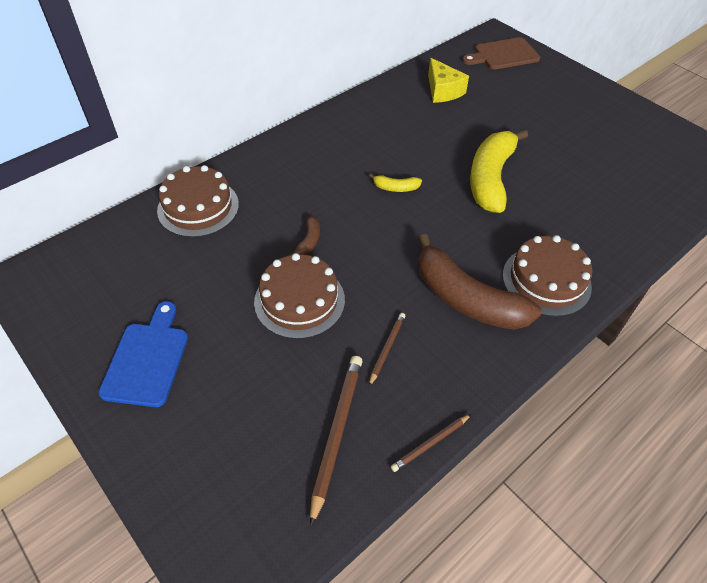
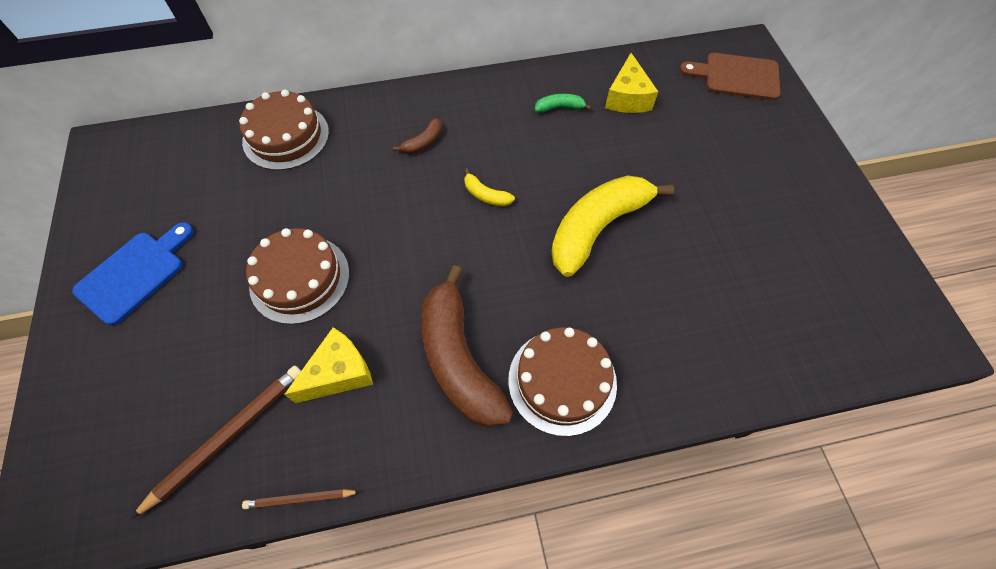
camera: 30 degrees right, 10 degrees up
(309, 242) = (355, 218): brown banana -> brown banana (423, 142)
(387, 348) = (339, 373): brown pencil -> yellow cheese
(401, 113) = (559, 108): none -> green banana

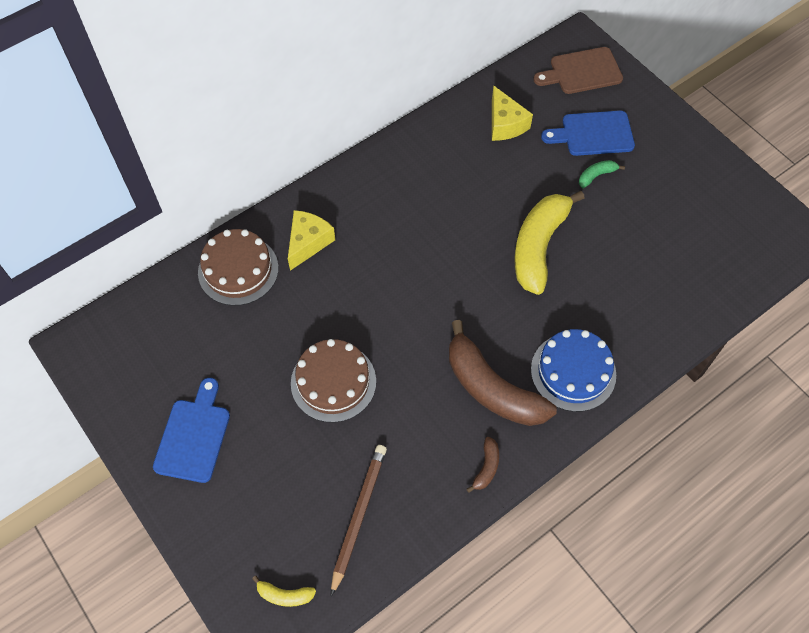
camera: 25 degrees left, 0 degrees up
(300, 499) = (439, 530): brown pencil -> none
(339, 373) = (411, 437): yellow cheese -> yellow cheese (308, 242)
(423, 142) = (360, 229): brown banana -> brown banana (486, 467)
(485, 195) = (438, 254): yellow banana -> yellow banana (284, 595)
(559, 108) = (455, 154): green banana -> green banana (596, 176)
(562, 381) = (573, 372): brown cake -> blue cake
(719, 138) = (593, 134): none -> blue cutting board

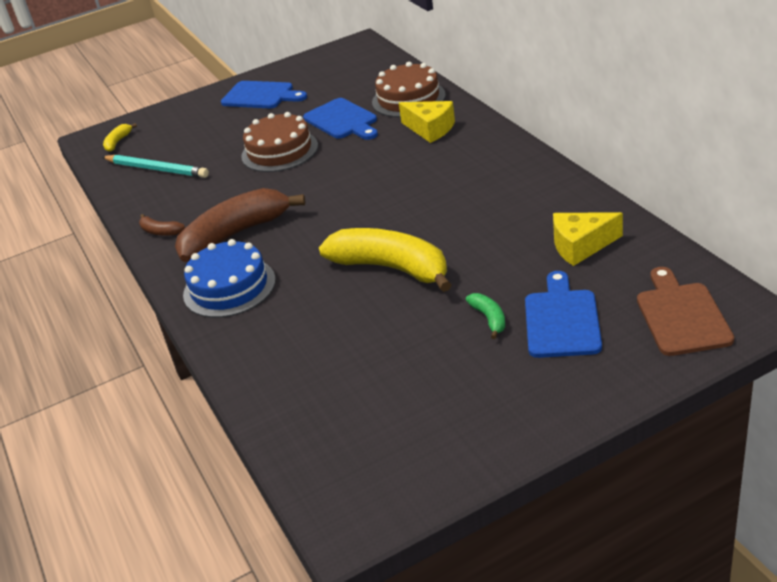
camera: 105 degrees right, 25 degrees down
(275, 329) = (342, 120): none -> blue cutting board
(358, 516) = (156, 169): brown pencil -> turquoise pencil

